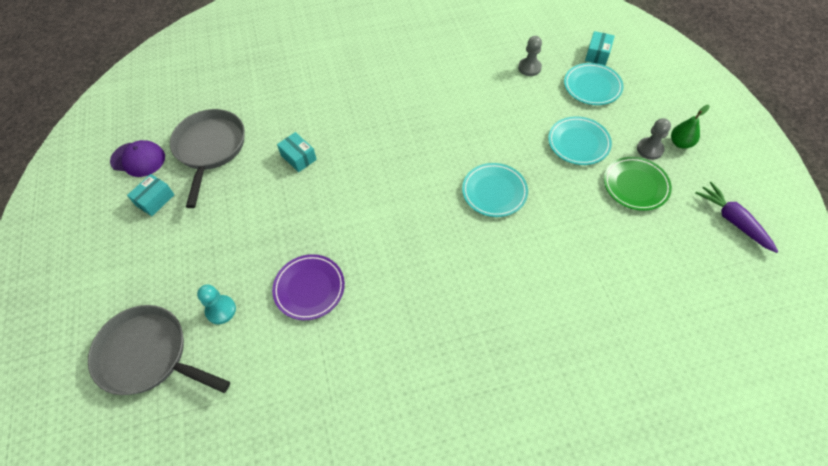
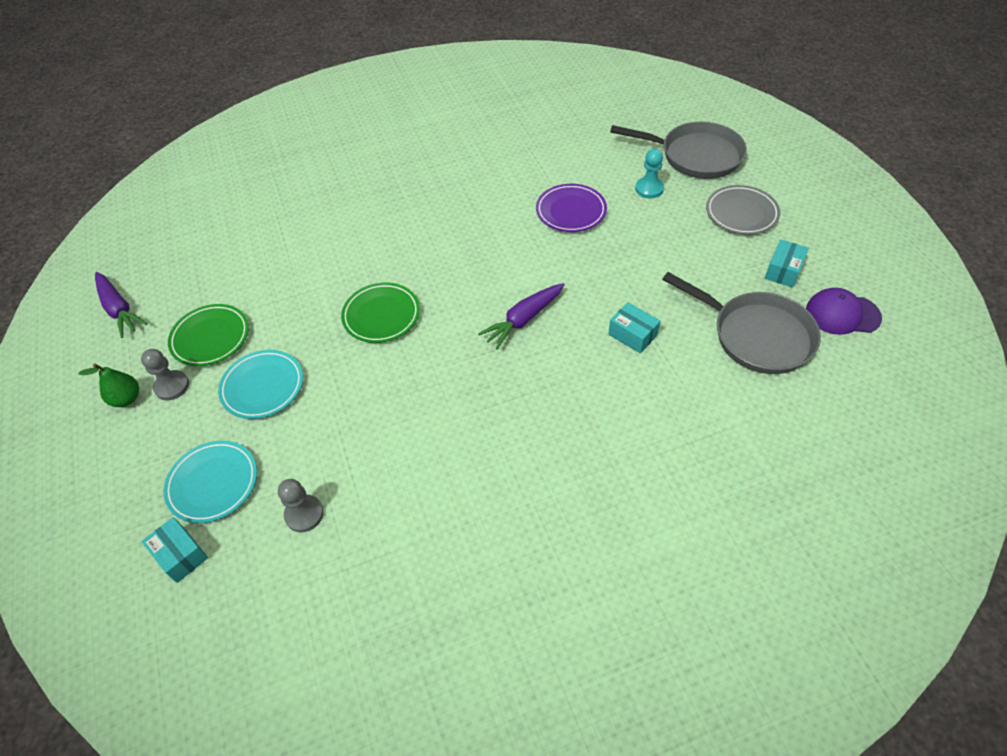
camera: 175 degrees right, 5 degrees down
(150, 266) = (741, 213): none -> grey plate
(210, 149) = (756, 335): grey pan -> grey pan turned 45 degrees counterclockwise
(378, 177) = (523, 320): none -> purple carrot
(494, 192) = (381, 315): turquoise plate -> green plate
(597, 54) = (180, 555): turquoise box -> turquoise box turned 60 degrees counterclockwise

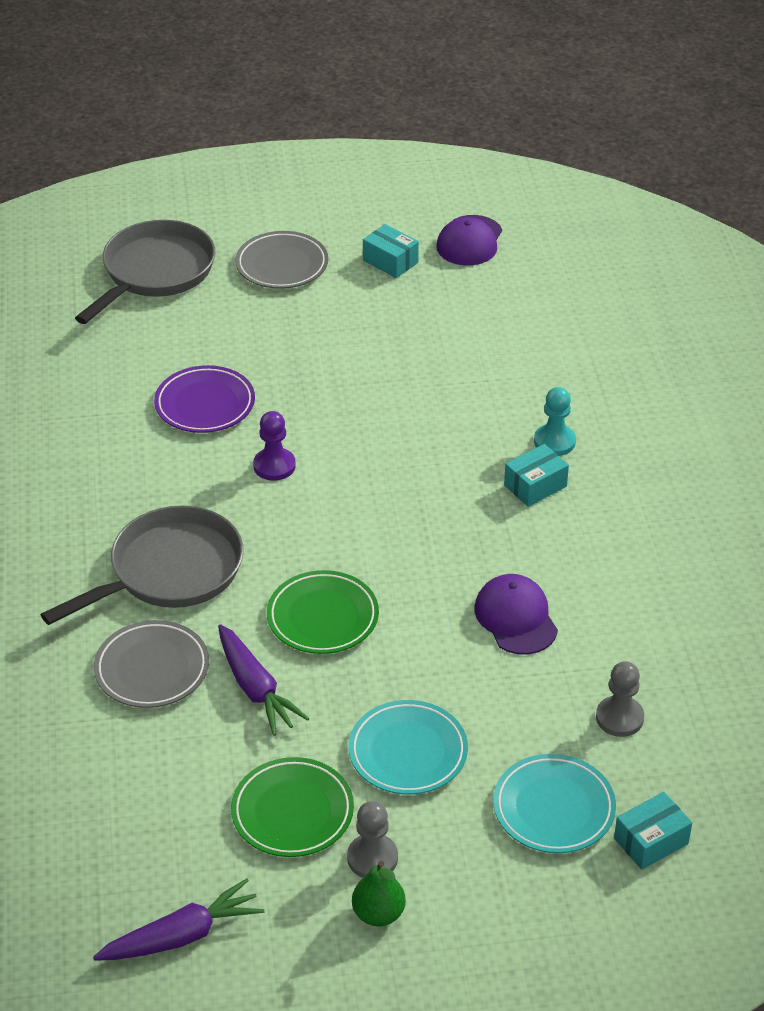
camera: 80 degrees left, 10 degrees down
(324, 246) = (152, 669): none -> grey plate
(401, 426) = (515, 617): none -> purple cap
(522, 259) = (274, 466): none -> purple pawn
(523, 320) = (383, 483): purple carrot -> purple carrot (256, 689)
(632, 335) = (442, 398): turquoise box -> turquoise box (535, 486)
(649, 189) = (197, 327): turquoise pawn -> turquoise pawn (554, 442)
(756, 335) = (476, 307): grey pan -> grey pan (169, 571)

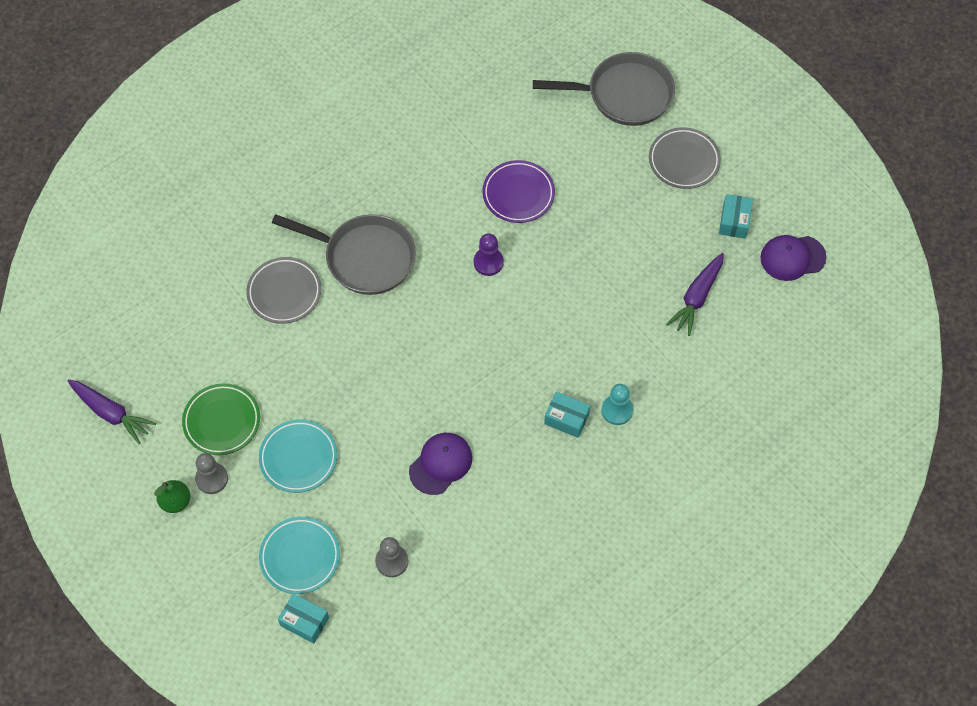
camera: 60 degrees right, 20 degrees up
(256, 689) = (300, 353): purple carrot -> purple carrot (697, 298)
(323, 617) = (377, 358): green plate -> none

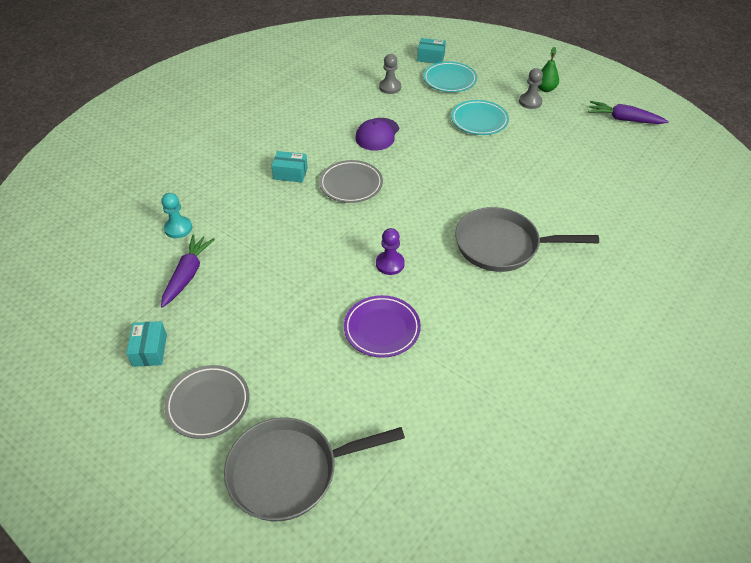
camera: 165 degrees right, 15 degrees down
(222, 421) = (545, 128): green plate -> none
(284, 292) = (553, 208): grey plate -> grey plate (351, 184)
(617, 410) = (251, 185): turquoise pawn -> turquoise pawn (178, 228)
(792, 258) = (89, 328): purple cap -> none

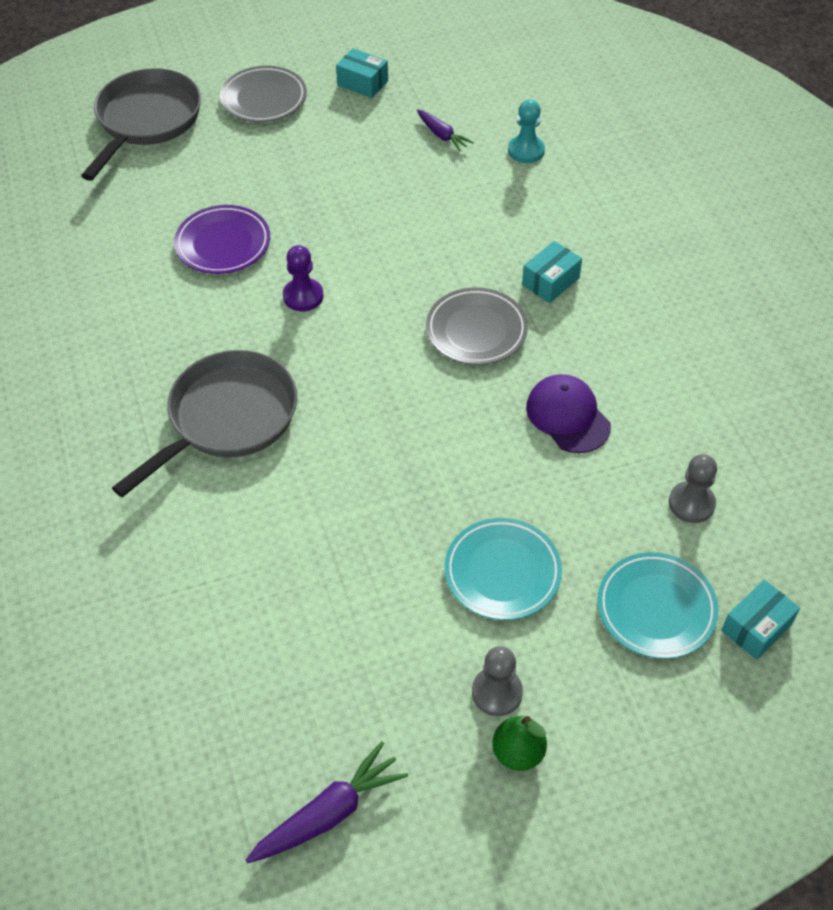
camera: 125 degrees right, 5 degrees up
(188, 274) = (442, 135): purple carrot -> purple carrot, size x0.63

